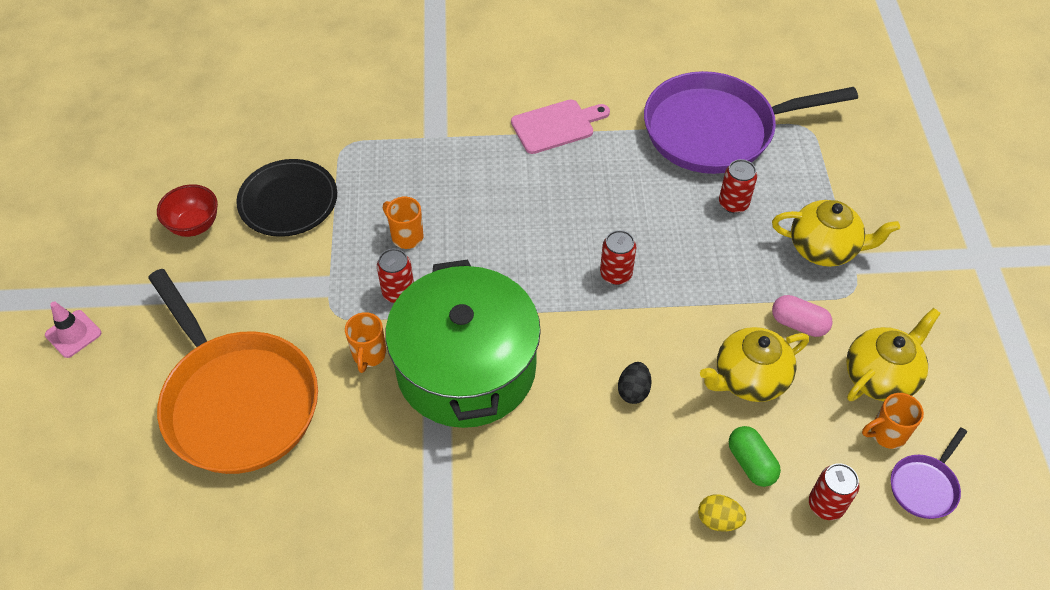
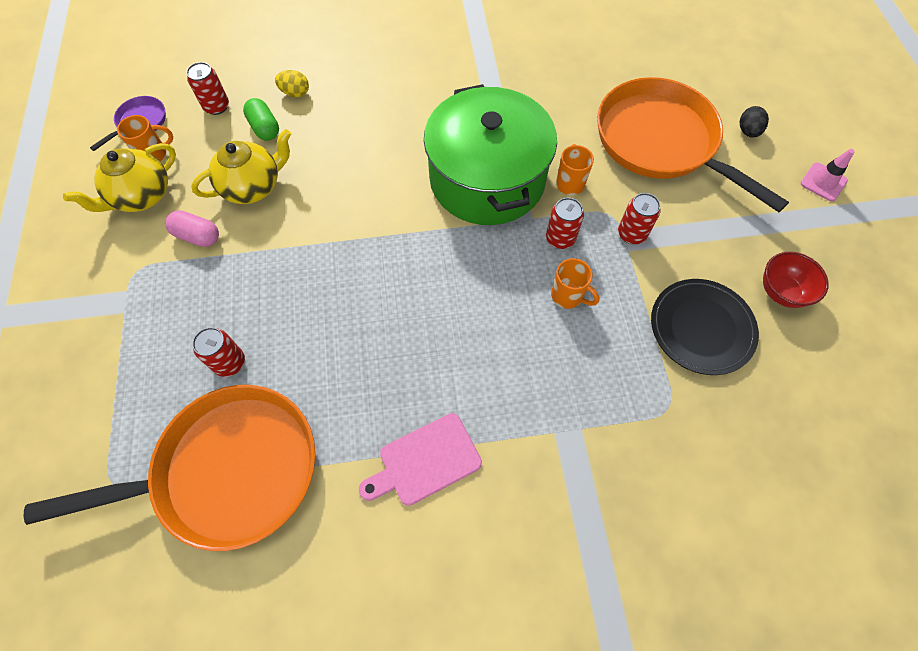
camera: 175 degrees right, 10 degrees up
(616, 274) = (360, 271): red can -> red can (631, 234)
(633, 391) = (349, 171): black egg -> black egg (748, 131)
(716, 130) = (228, 471): purple pan -> orange pan
(824, 249) = (149, 314): yellow teapot -> none

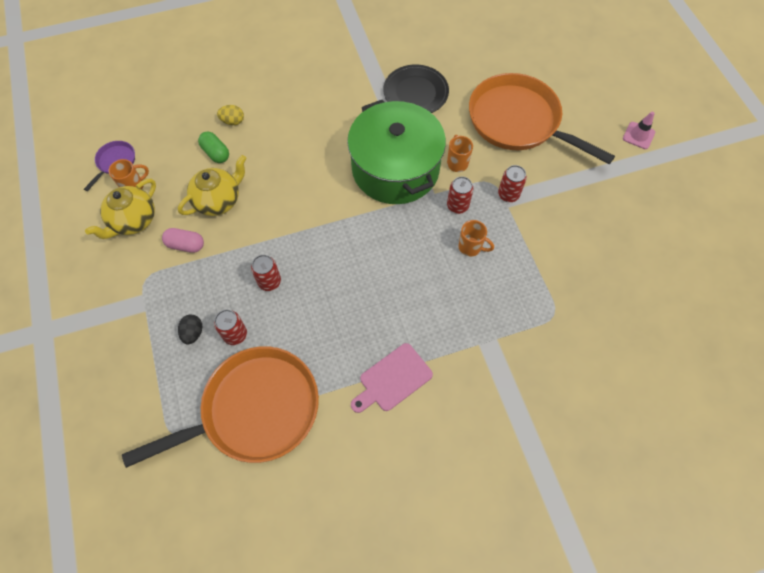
camera: 10 degrees left, 0 degrees up
(216, 107) = (173, 141): red can -> red can (269, 281)
(701, 328) = (568, 255): black plate -> black plate (415, 92)
(748, 131) = (580, 104): black egg -> black egg (193, 333)
(781, 292) = (619, 221): red bowl -> none

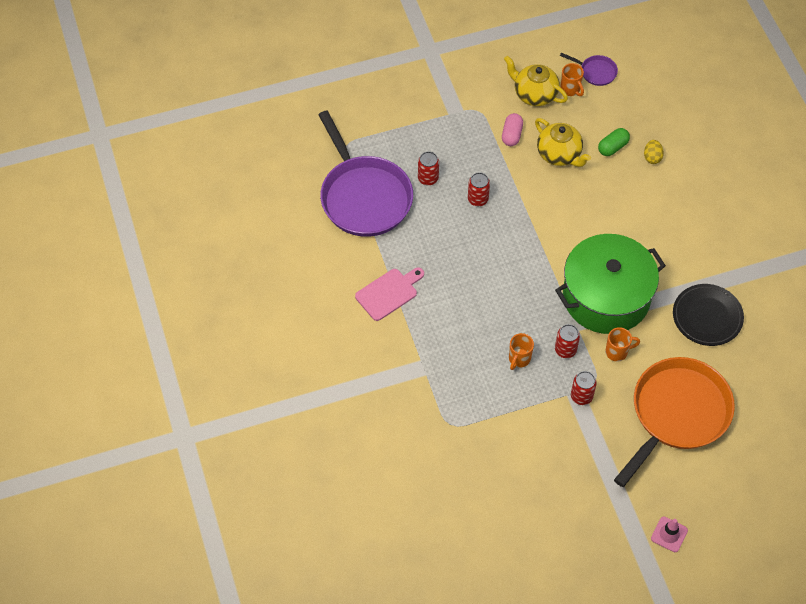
camera: 90 degrees right, 5 degrees down
(193, 333) = (429, 149): black egg -> none
(254, 410) = (364, 196): orange pan -> purple pan
(393, 379) = (389, 293): pink cutting board -> pink cutting board turned 90 degrees clockwise

